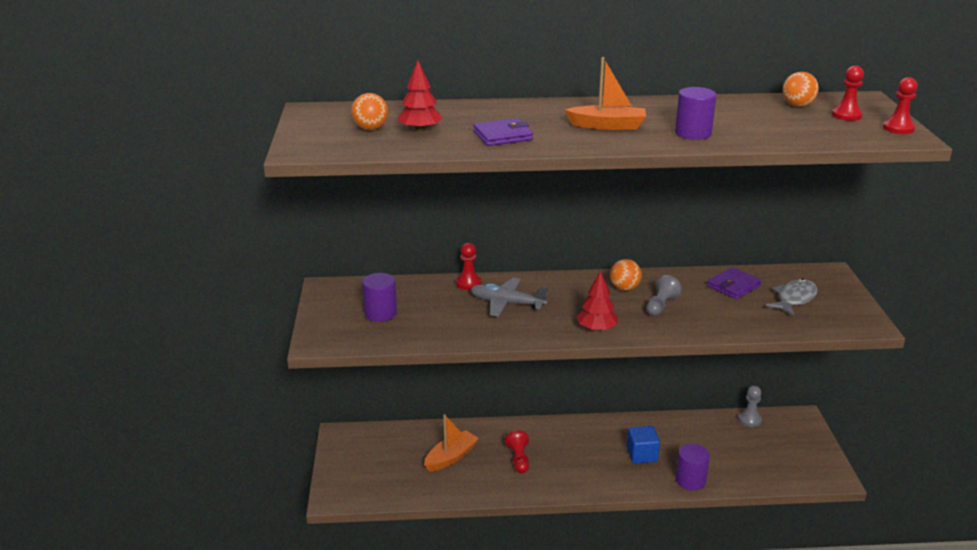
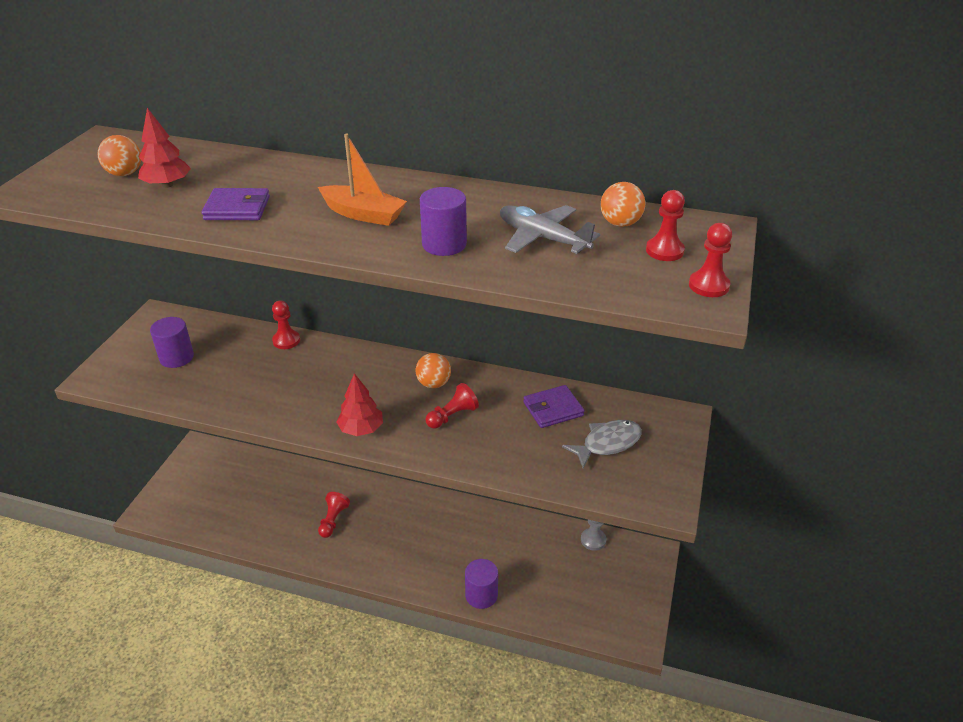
camera: 20 degrees right, 10 degrees up
(451, 457) = (274, 500): orange boat -> none
(506, 303) = (301, 374): grey plane -> grey plane (542, 238)
(642, 455) = (453, 550): blue cube -> none
(661, 305) = (452, 416): grey pawn -> red pawn

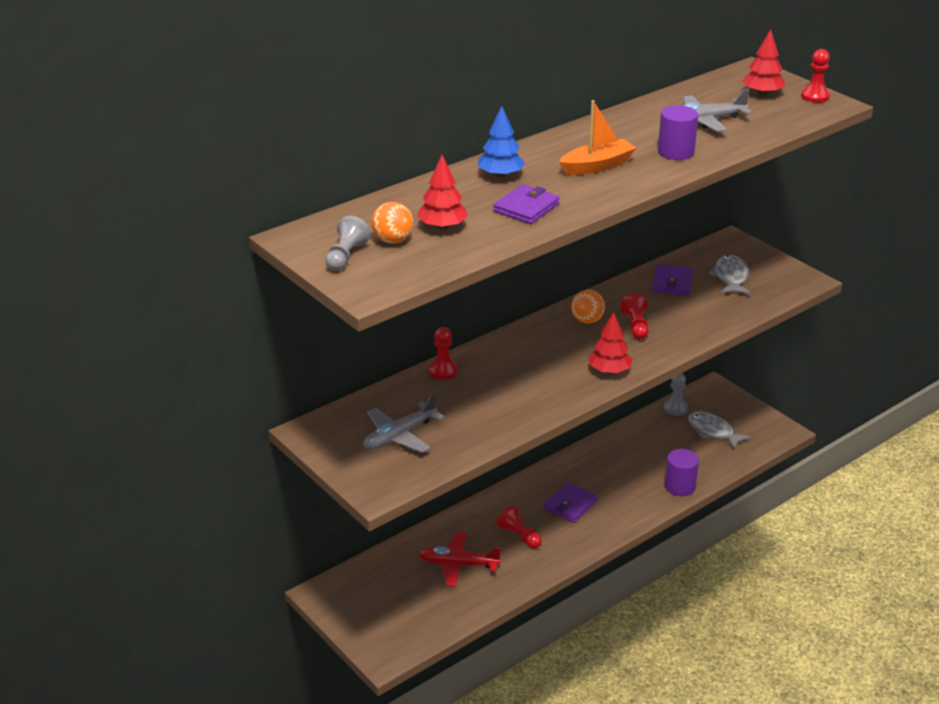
camera: 55 degrees left, 5 degrees down
(82, 165) = (346, 256): none -> grey pawn
(176, 357) = (399, 436): purple cylinder -> grey plane
(274, 501) = (458, 564): none -> red plane
(295, 178) = (500, 175): none -> blue tree
(396, 533) = (570, 505): none -> purple wallet
(584, 583) = (713, 431): none -> grey fish
(620, 223) = (713, 93): orange ball -> none
(664, 251) = (762, 93): red pawn -> red tree

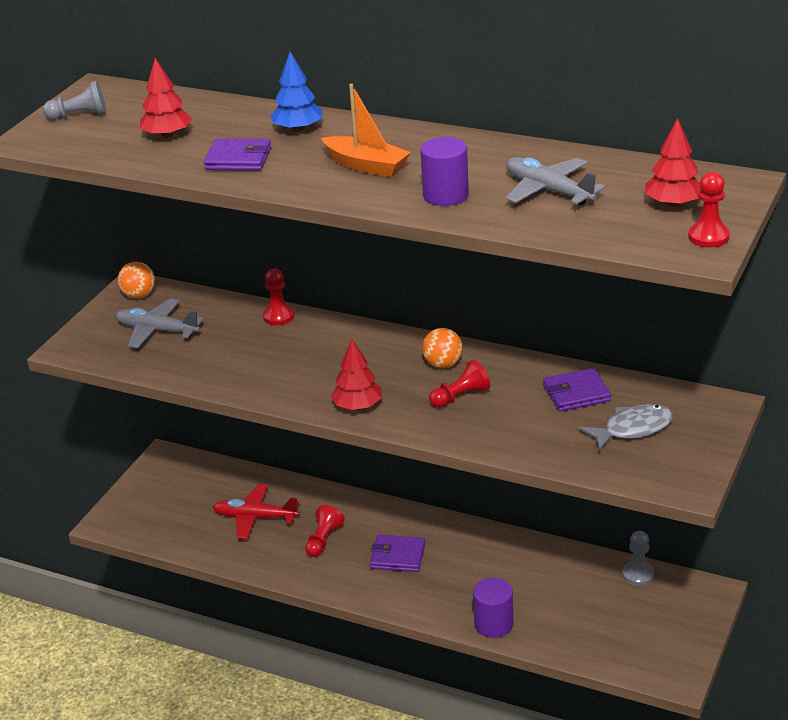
camera: 65 degrees right, 0 degrees up
(393, 240) = (123, 124): orange ball -> orange ball (139, 295)
(458, 564) = (255, 517): red plane -> red plane turned 60 degrees counterclockwise
(713, 431) = (620, 618): grey fish -> none

